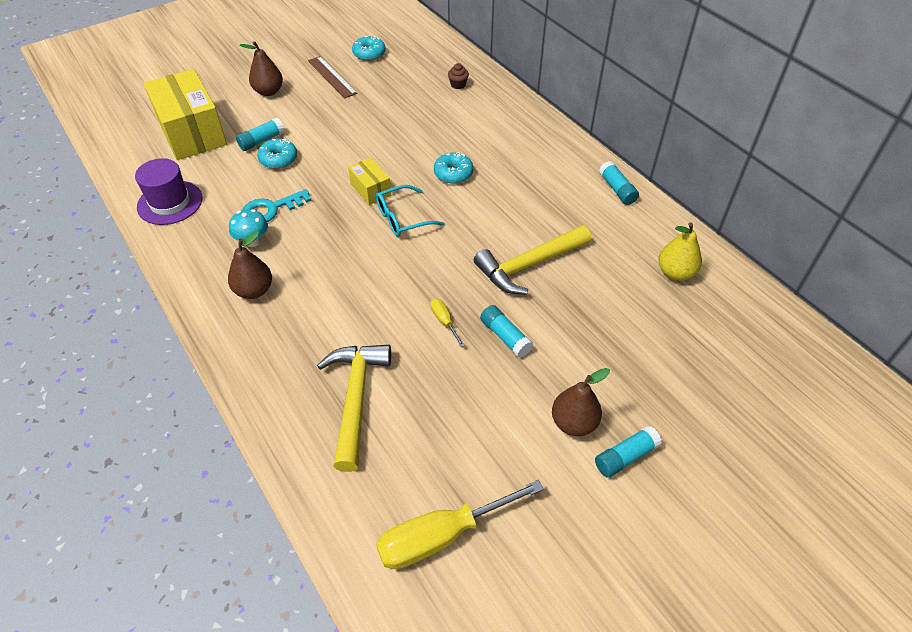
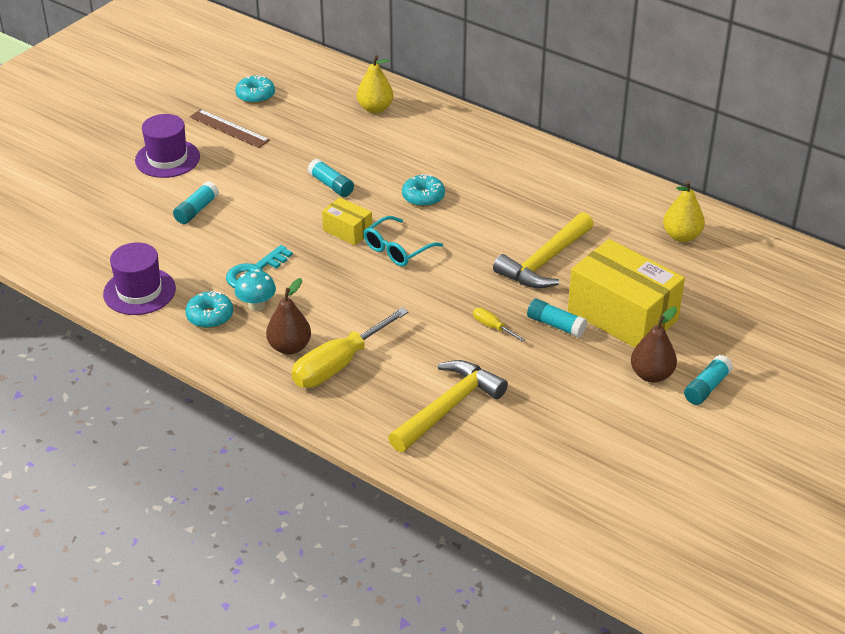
camera: 20 degrees left, 10 degrees down
(192, 132) = (110, 219): yellow box -> yellow box (622, 315)
(268, 91) = (167, 159): brown pear -> purple hat
(278, 159) = (228, 224): turquoise donut -> turquoise donut (210, 316)
(356, 398) = (448, 407): yellow hammer -> yellow hammer turned 60 degrees clockwise
(442, 535) = (585, 482): yellow screwdriver -> yellow screwdriver (339, 364)
(458, 85) = (375, 108): brown cupcake -> yellow pear
(617, 189) = (593, 176): turquoise glue stick -> turquoise glue stick (331, 185)

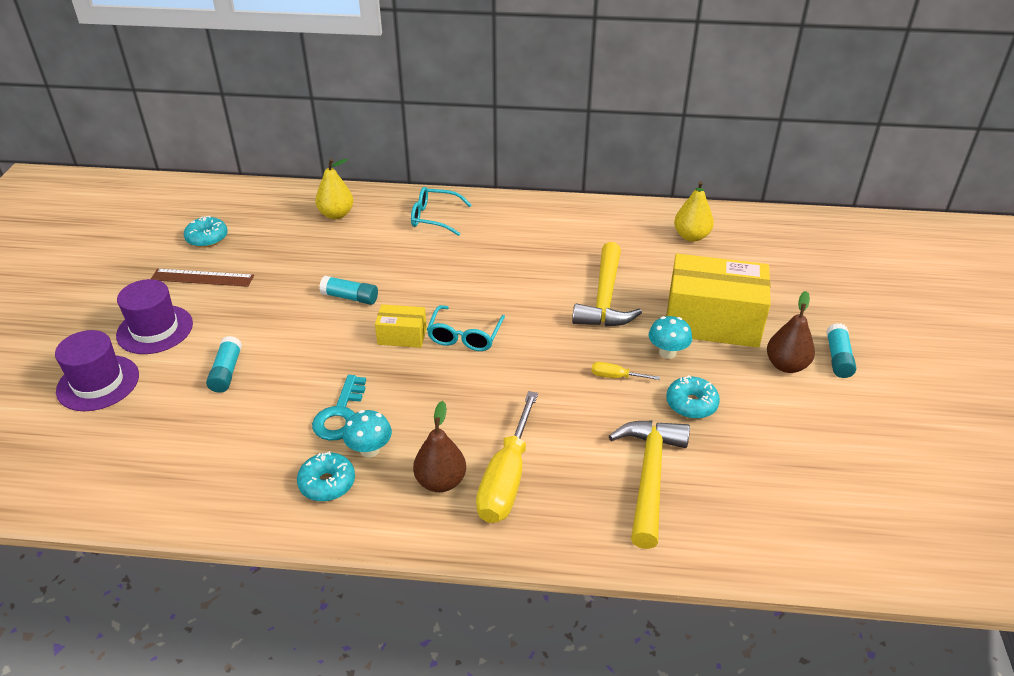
camera: 30 degrees left, 0 degrees up
(139, 291) = (224, 488): purple hat -> purple hat (98, 383)
(423, 197) = (447, 278): turquoise donut -> turquoise donut (691, 404)
(457, 139) = (434, 217): none -> turquoise glasses
(555, 325) = (667, 352): turquoise glue stick -> turquoise mushroom

